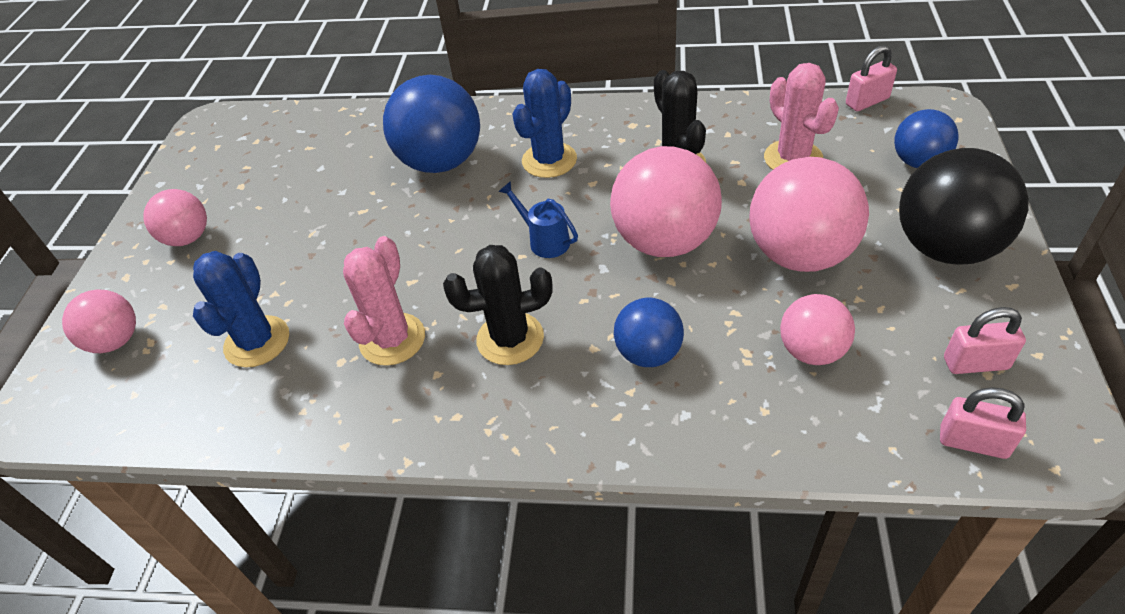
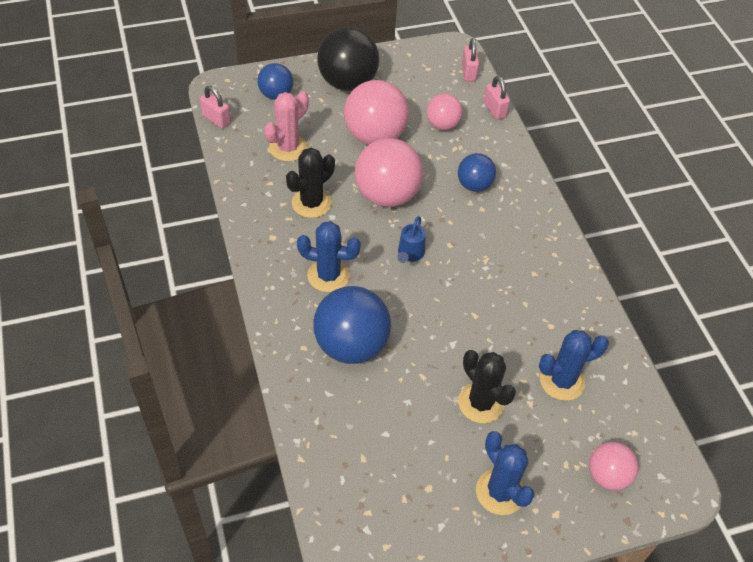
camera: 120 degrees left, 5 degrees up
(188, 238) = (500, 492): pink ball -> blue cactus
(392, 339) = (523, 305): pink cactus -> none
(510, 339) = (494, 247): black cactus -> black cactus (481, 403)
(975, 363) = (423, 72): pink padlock -> pink padlock (494, 110)

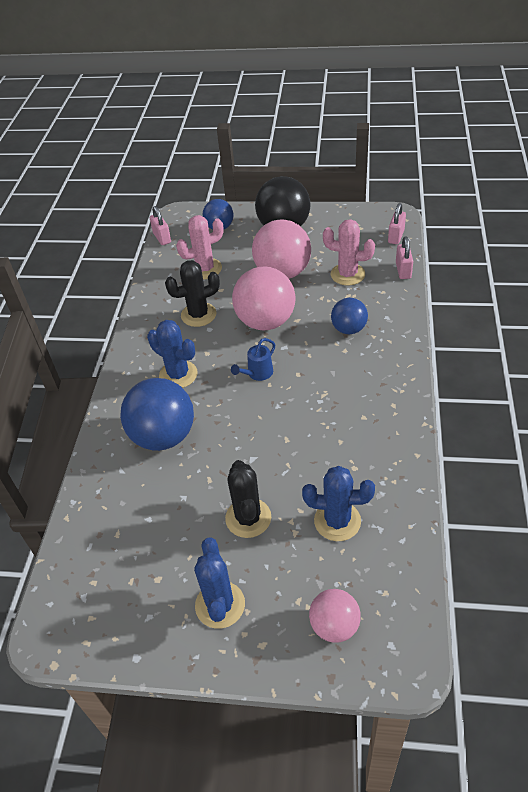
camera: 30 degrees right, 5 degrees down
(442, 125) = (347, 274): pink ball -> pink cactus

